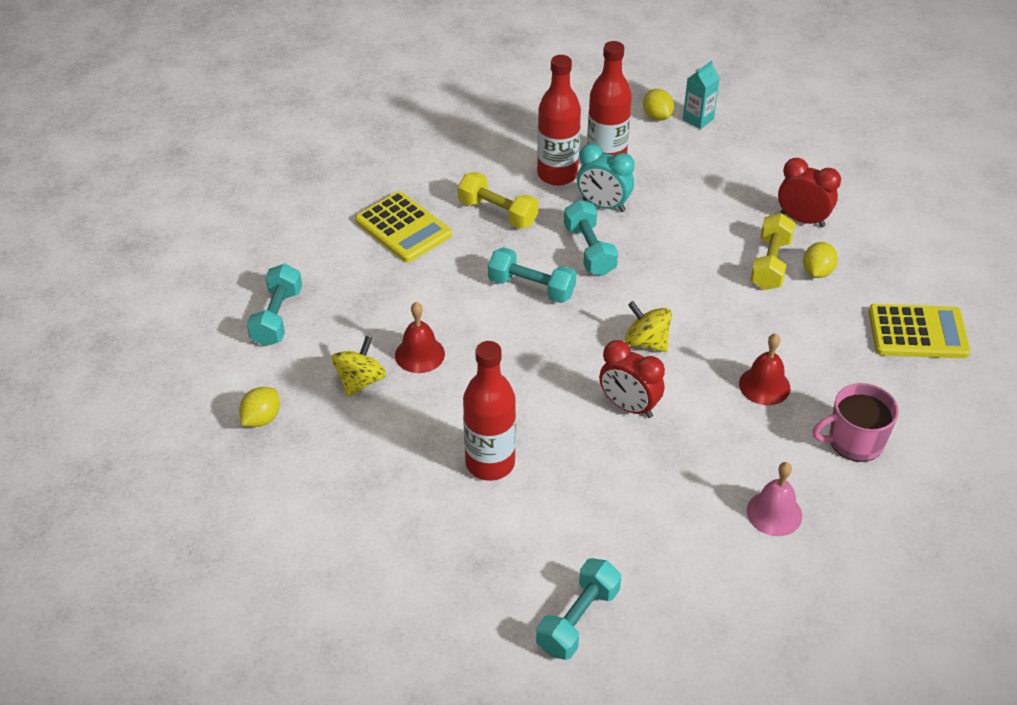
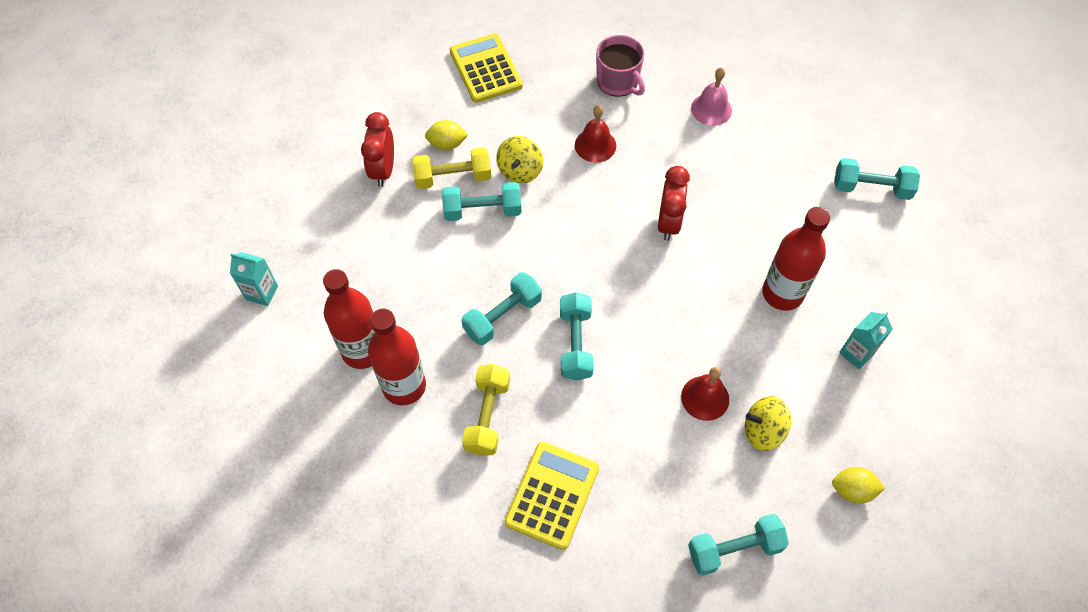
camera: 115 degrees left, 15 degrees up
(386, 492) = (856, 353): none -> turquoise carton
(603, 205) = (433, 328): turquoise clock -> none
(646, 342) = (593, 234): yellow spinning top -> yellow spinning top (520, 170)
(657, 116) = (270, 330): yellow lemon -> none
(718, 272) = (482, 210): none -> turquoise dumbbell

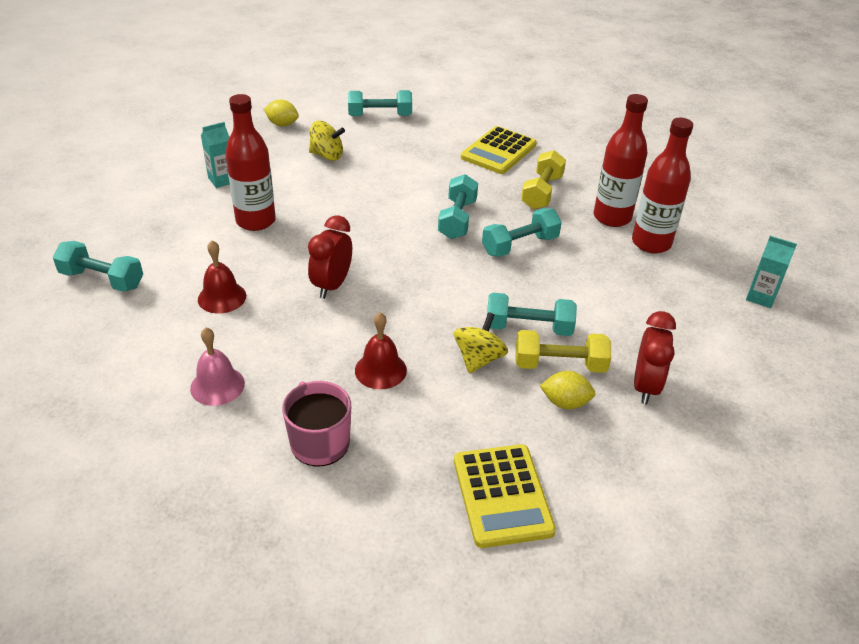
camera: 170 degrees left, 20 degrees down
(705, 398) = (362, 176): red bell -> red bell (222, 297)

